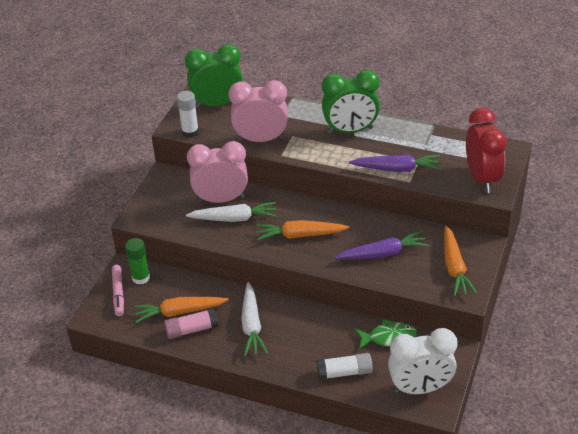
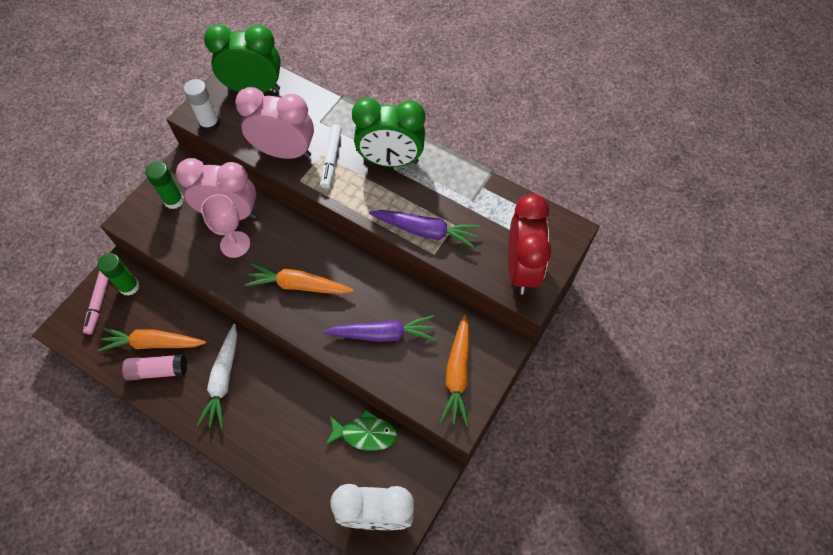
camera: 10 degrees right, 20 degrees up
(168, 199) = (174, 200): none -> green glue stick
(234, 218) = (235, 244): white carrot -> pink goblet
(301, 137) = (331, 159): none -> white marker
(344, 372) = (301, 471): white glue stick -> none

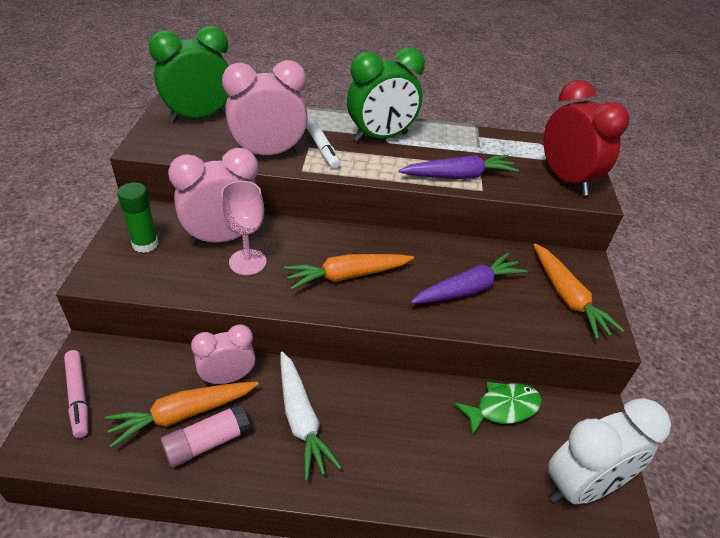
camera: 30 degrees left, 20 degrees down
(129, 286) = (114, 365): green glue stick -> none
(194, 327) = (228, 377): none -> pink clock
(210, 124) = (167, 150): white glue stick -> none

